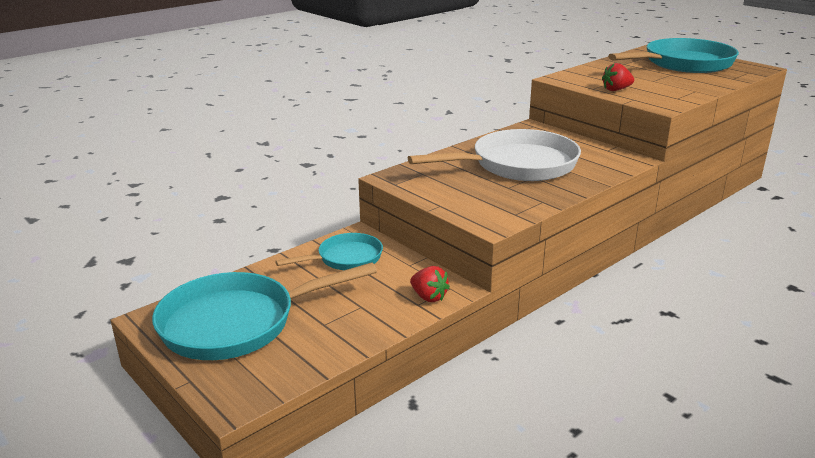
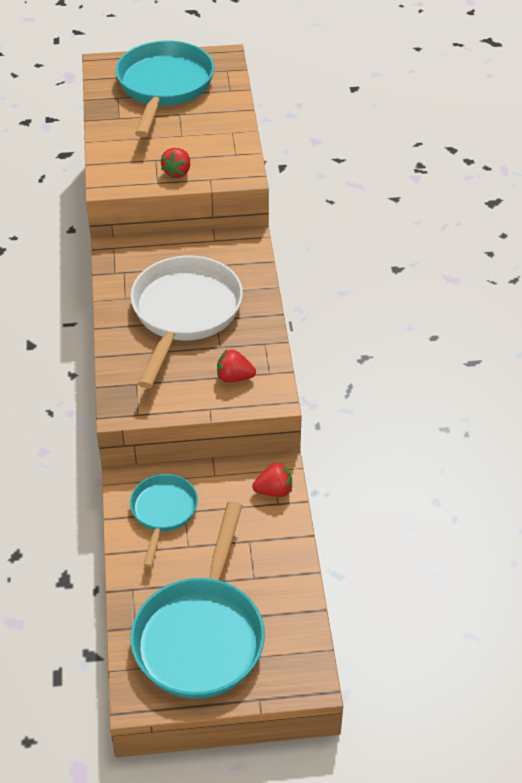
camera: 55 degrees left, 20 degrees up
(487, 203) = (234, 377): none -> red strawberry

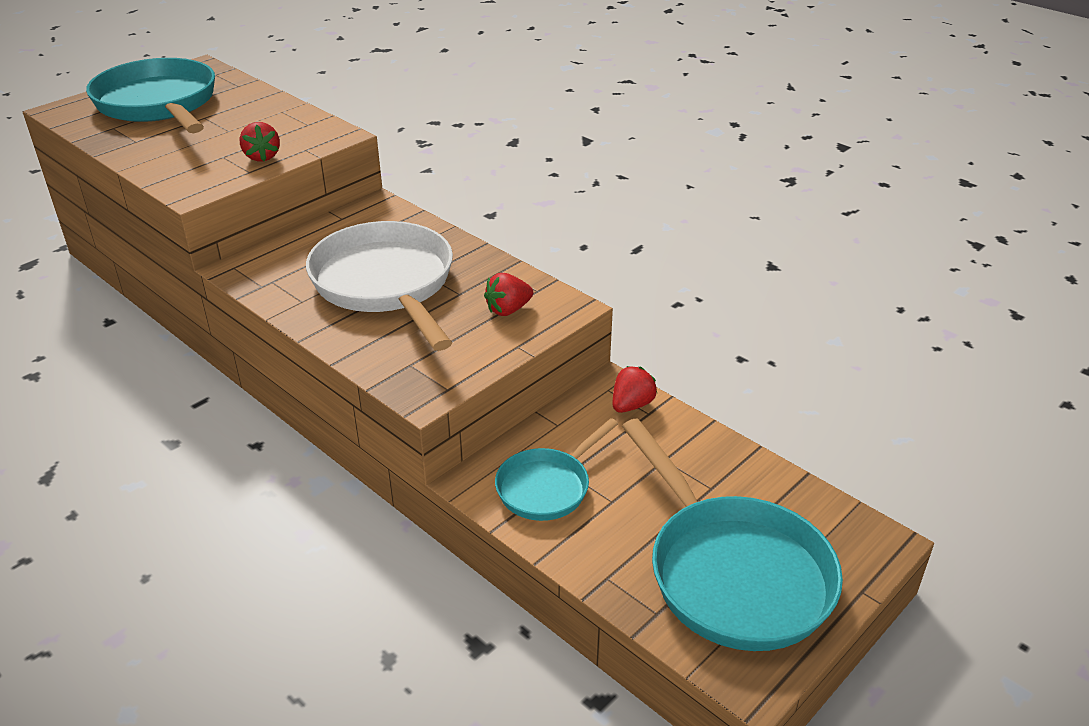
camera: 40 degrees left, 10 degrees down
(163, 512) = (547, 487): turquoise pan -> turquoise pan turned 105 degrees counterclockwise

